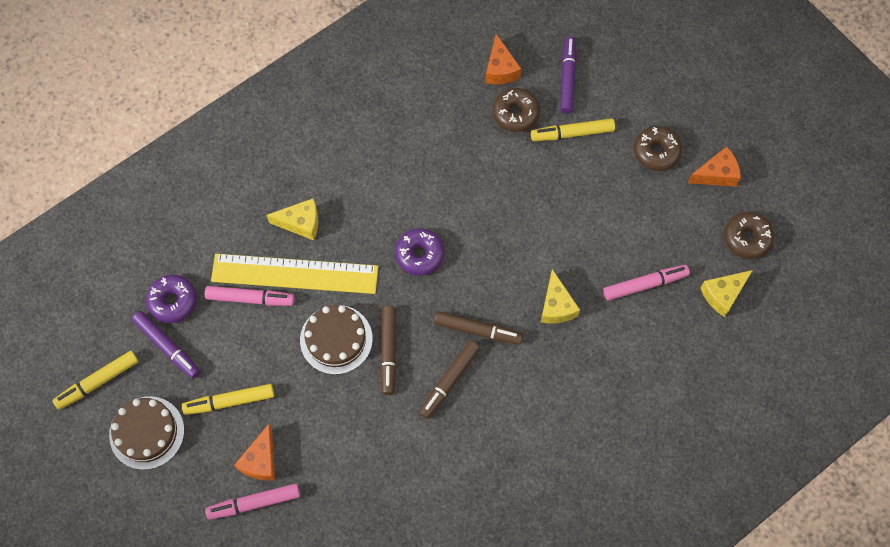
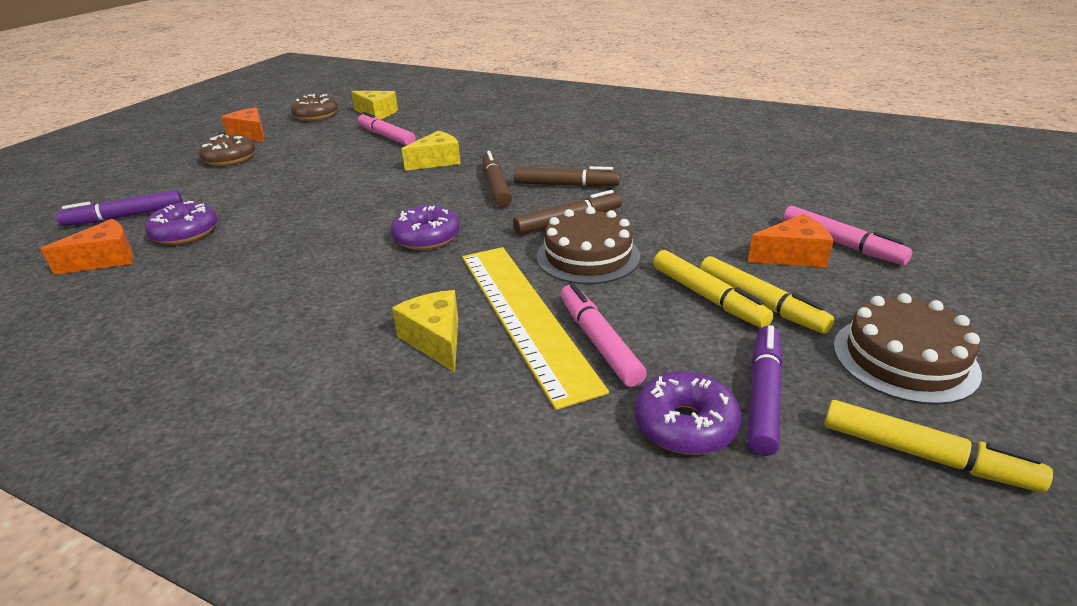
camera: 115 degrees left, 35 degrees down
(515, 113) = (185, 233): brown donut -> purple donut
(572, 133) = (212, 197): yellow marker -> yellow marker (708, 297)

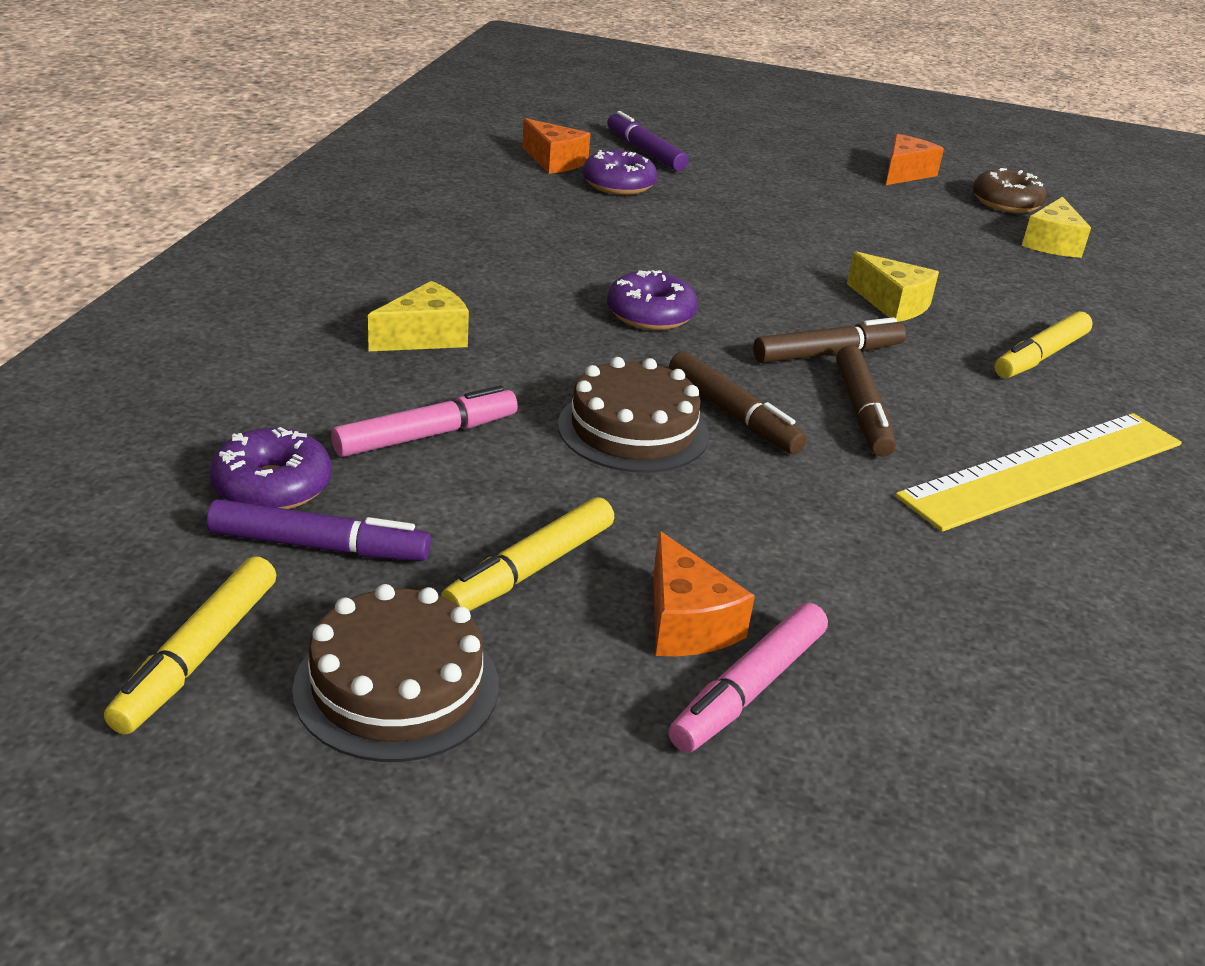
camera: 75 degrees right, 0 degrees up
(230, 159) = (820, 174): brown donut -> none
(386, 136) = (962, 259): pink marker -> none
(525, 316) = (476, 387): yellow ruler -> yellow ruler (1045, 470)
(708, 297) = (540, 524): yellow marker -> yellow marker (1040, 356)

